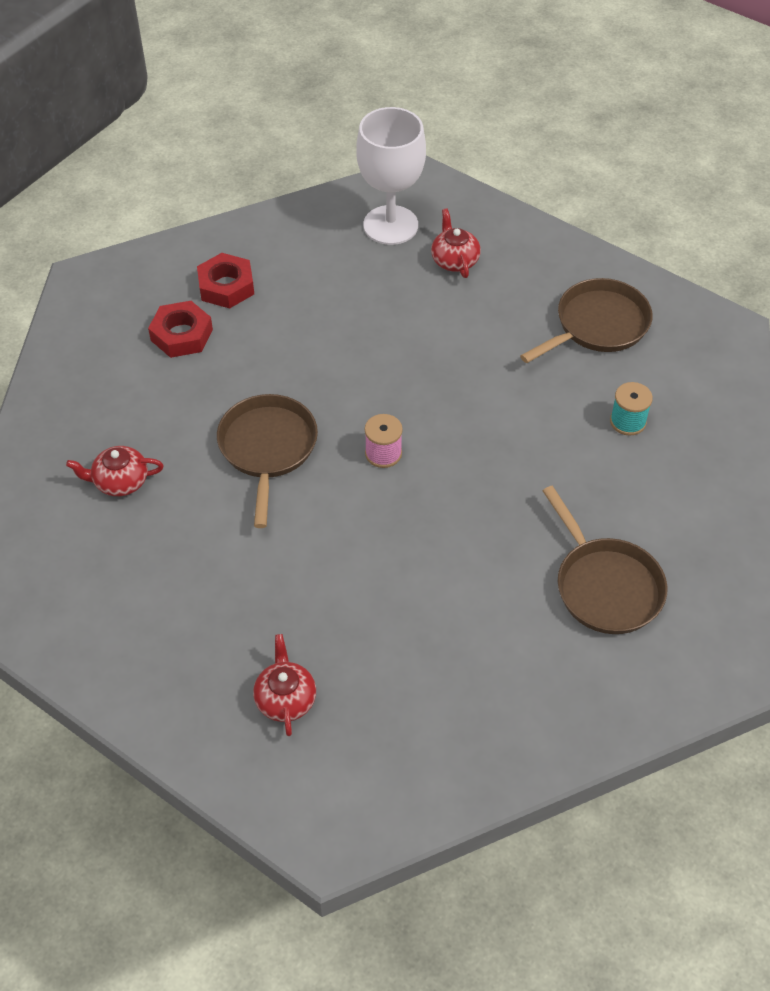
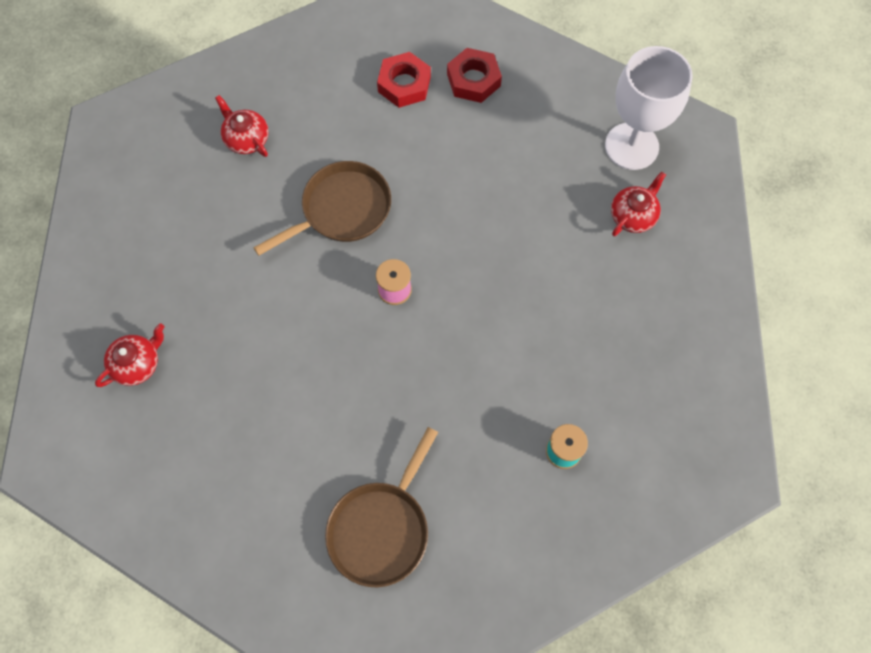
camera: 55 degrees right, 15 degrees up
(597, 325) = (651, 366): brown pan -> none

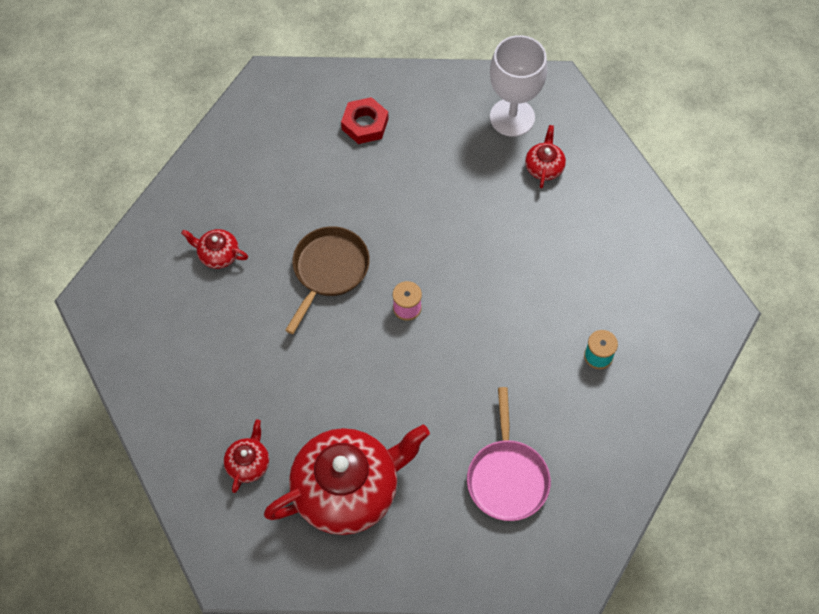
camera: 30 degrees left, 5 degrees down
(213, 446) = (348, 489): none -> red teapot
(381, 528) = (507, 477): brown pan -> pink pan
(404, 84) = (314, 153): red nut -> none

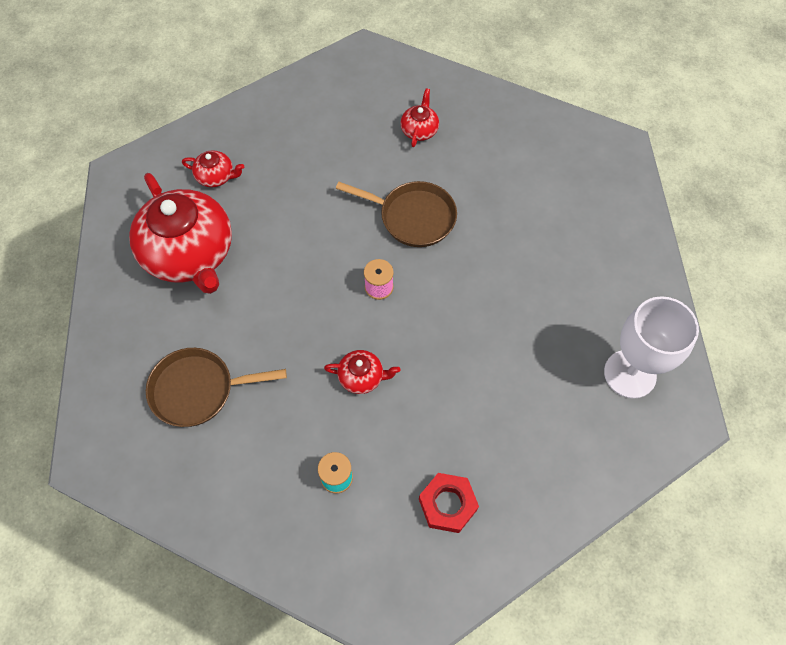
camera: 85 degrees right, 0 degrees up
(365, 124) = (587, 232): red nut -> red nut (447, 504)
(507, 477) = (198, 390): pink pan -> brown pan
(544, 167) = (570, 411): red teapot -> red teapot (362, 377)

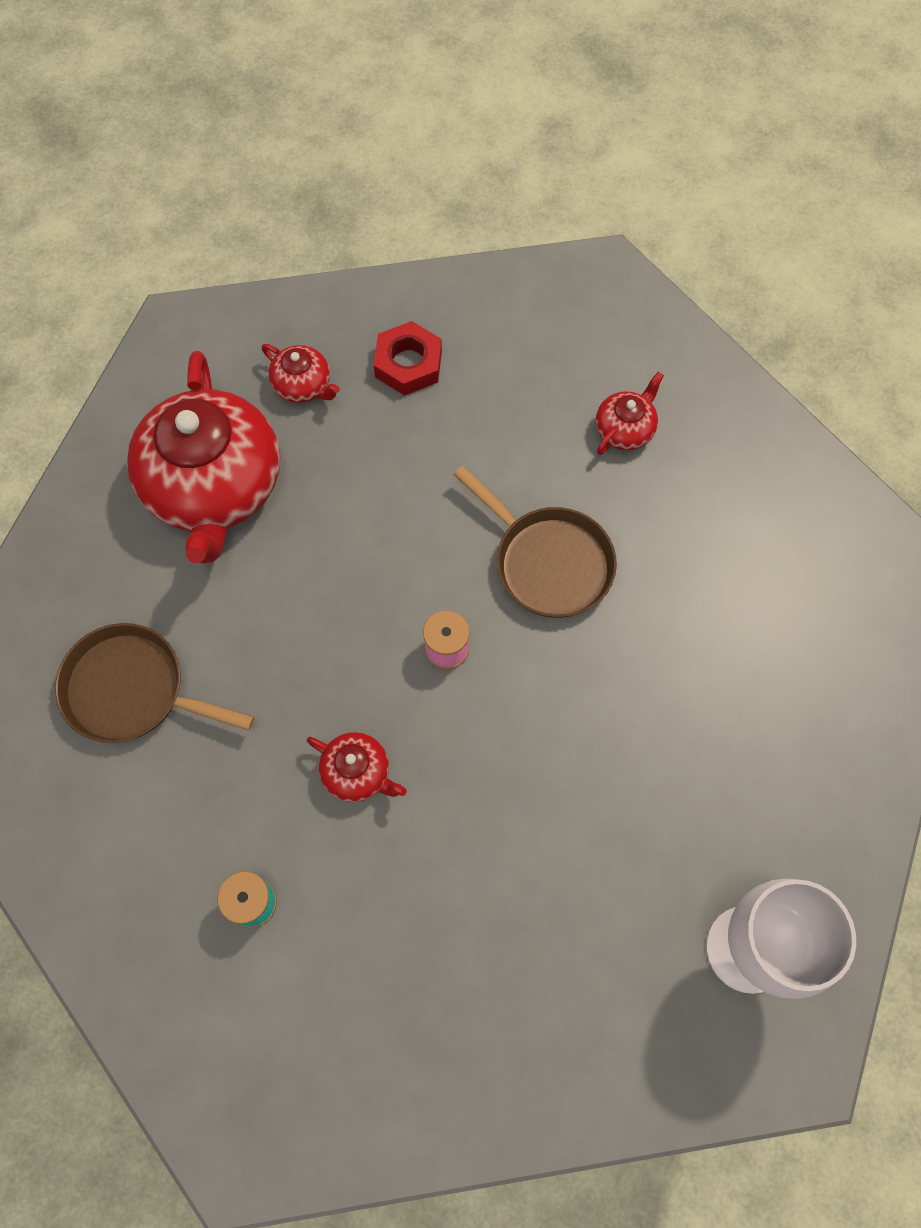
camera: 25 degrees right, 5 degrees up
(447, 504) = (383, 1017): red nut -> red nut (408, 364)

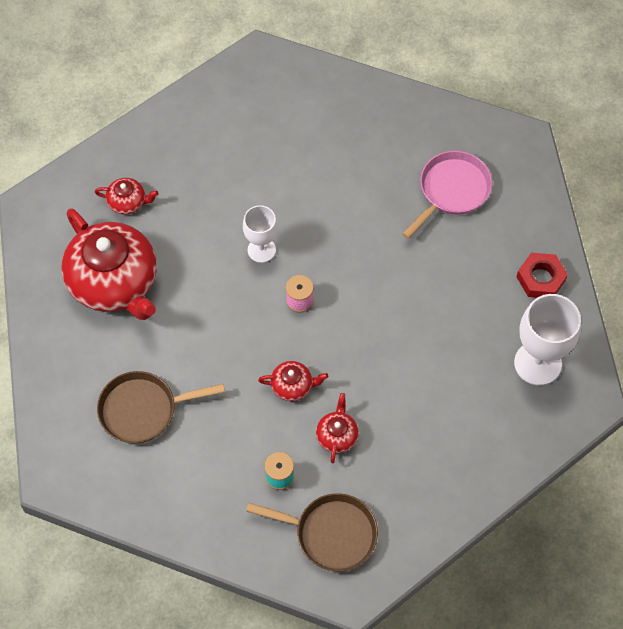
camera: 30 degrees left, 5 degrees down
(408, 364) = (180, 161): red nut -> red nut (540, 279)
(439, 545) = (261, 250): none -> white goblet
(548, 561) = (325, 229): brown pan -> brown pan (330, 533)
(625, 429) = (324, 138): red teapot -> red teapot (337, 435)
(767, 601) = (451, 191): none -> pink pan

